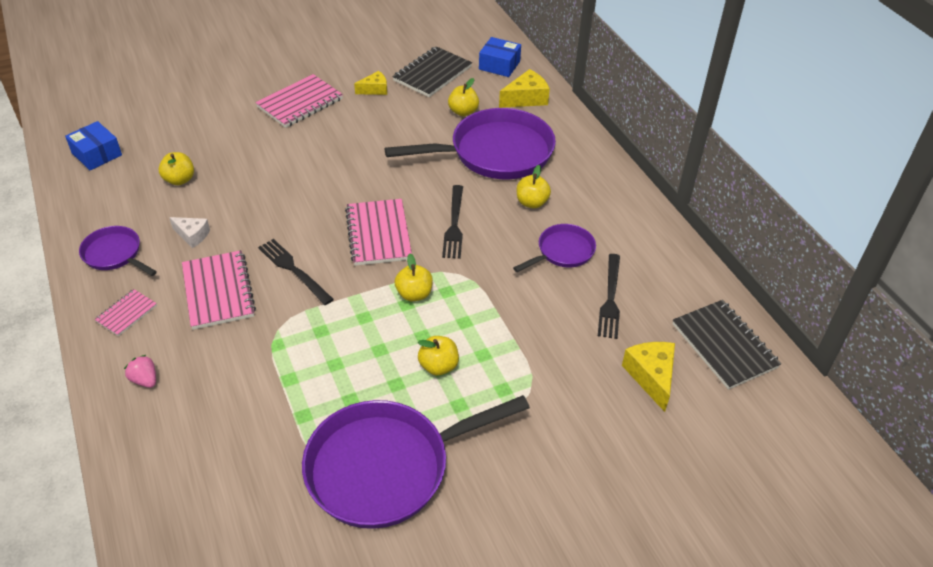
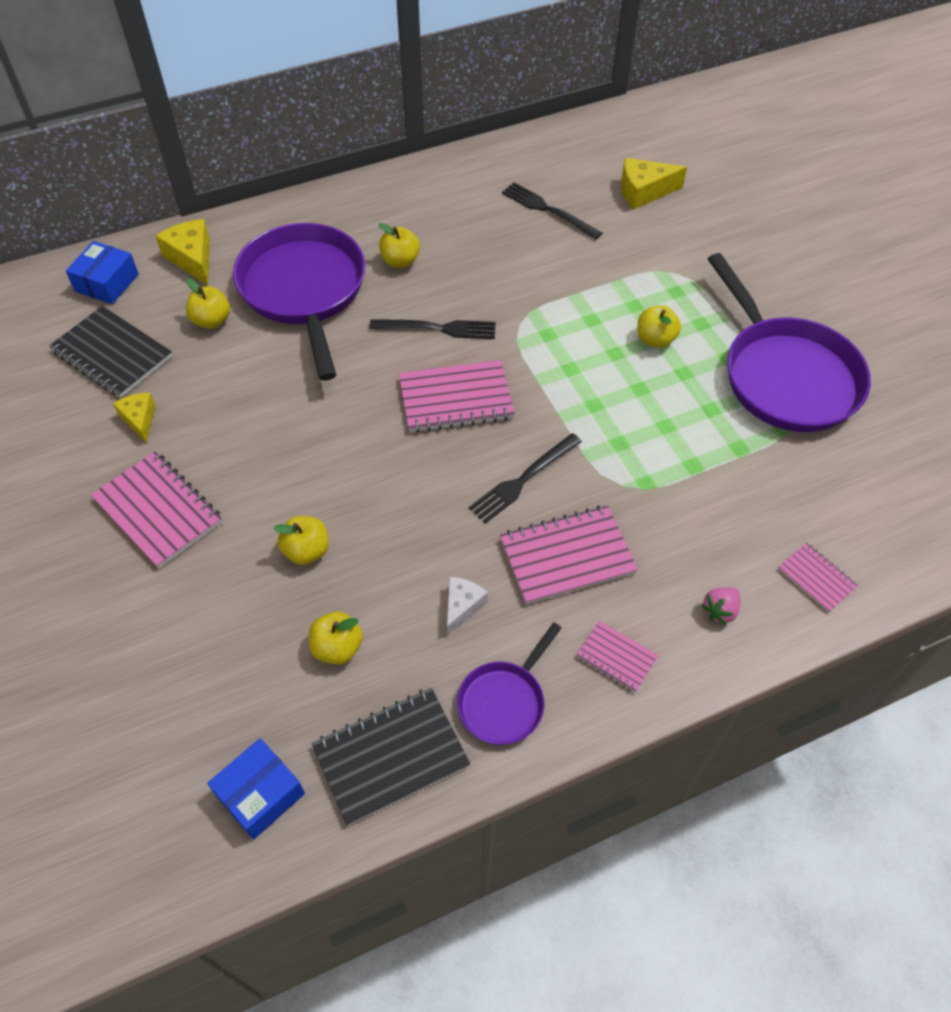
camera: 90 degrees left, 10 degrees up
(154, 452) = (816, 578): none -> pink notebook
(414, 294) = (554, 362): yellow apple -> yellow apple (306, 551)
(562, 252) = (481, 240): purple pan -> none
(610, 299) = (548, 210): black fork -> black fork turned 150 degrees counterclockwise
(724, 346) = (600, 143): black notebook -> black notebook (391, 756)

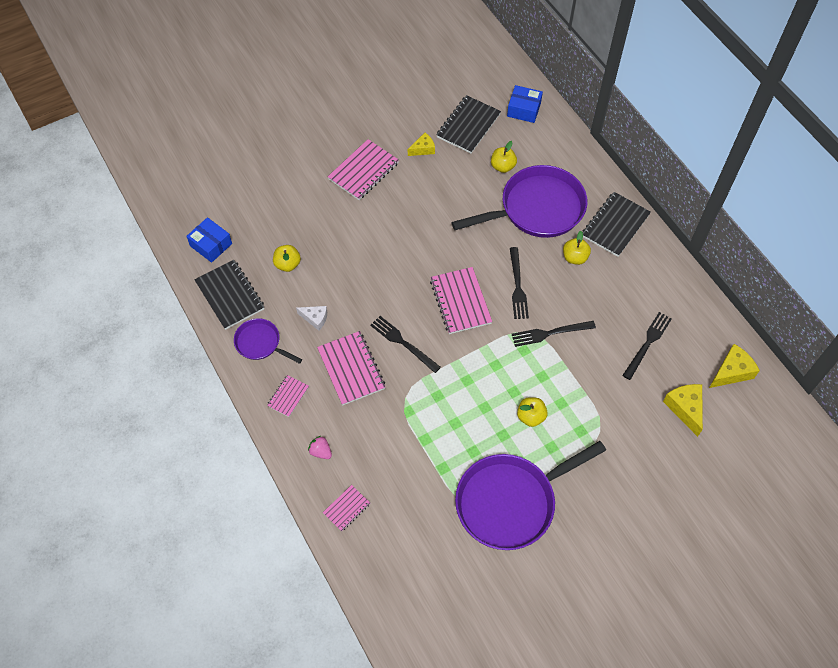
camera: 85 degrees right, 5 degrees up
(192, 258) = (553, 146): yellow cheese -> yellow cheese (731, 372)
(306, 551) = (344, 241): yellow apple -> none
(354, 213) = (615, 225): none -> black notebook
(522, 303) = (550, 333): none -> black fork

